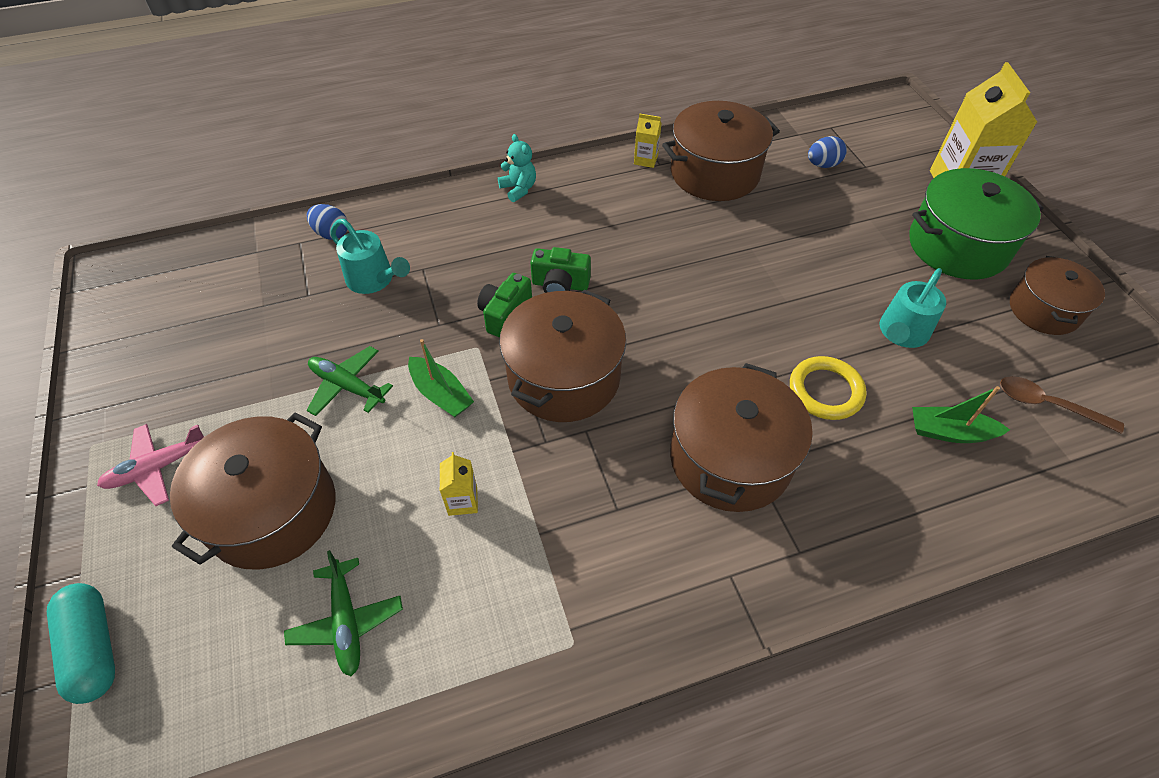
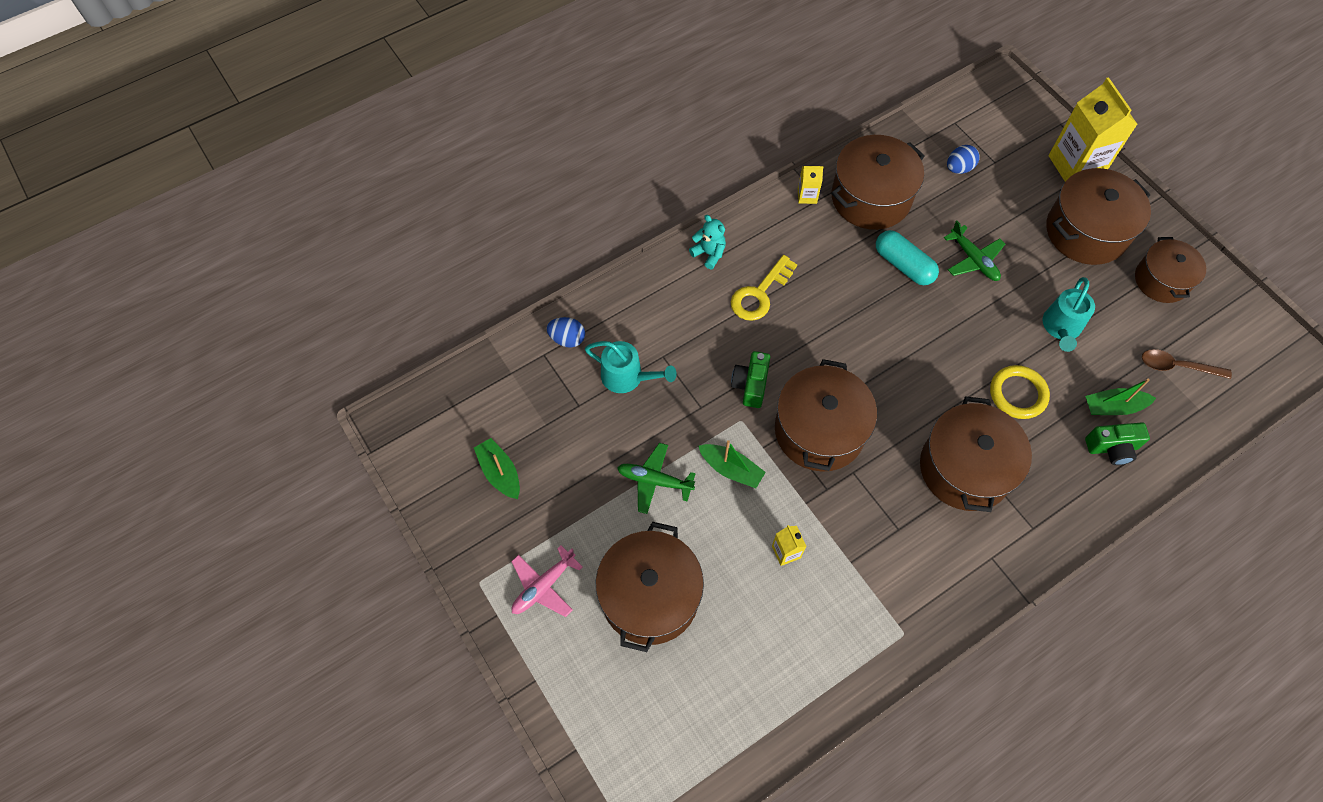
camera: 15 degrees left, 10 degrees up
(93, 648) = (578, 727): turquoise capsule -> turquoise capsule (903, 265)
(186, 340) = (500, 473): none -> green boat
(347, 621) = (745, 661): green plane -> green plane (973, 260)
(556, 233) = (759, 294): none -> yellow key
(560, 285) = (783, 345): green camera -> green camera (1112, 448)
(958, 246) = (1086, 232): green pot -> brown pot

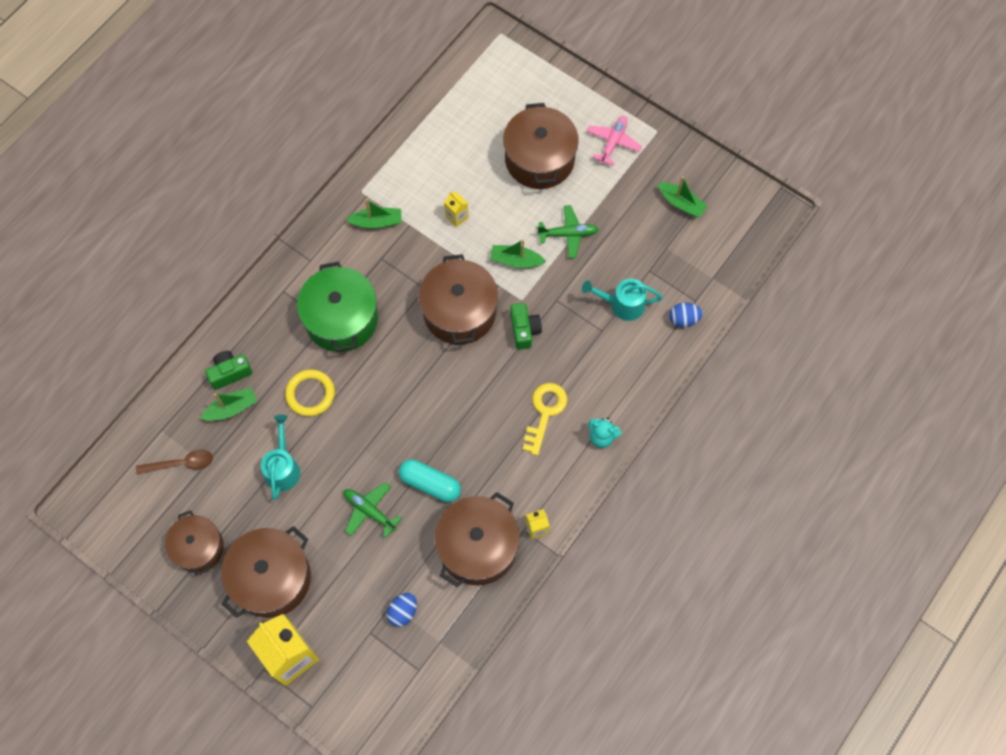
camera: 160 degrees right, 5 degrees up
(893, 581) = (377, 222): none -> green boat
(965, 468) = (341, 319): brown pot -> green pot

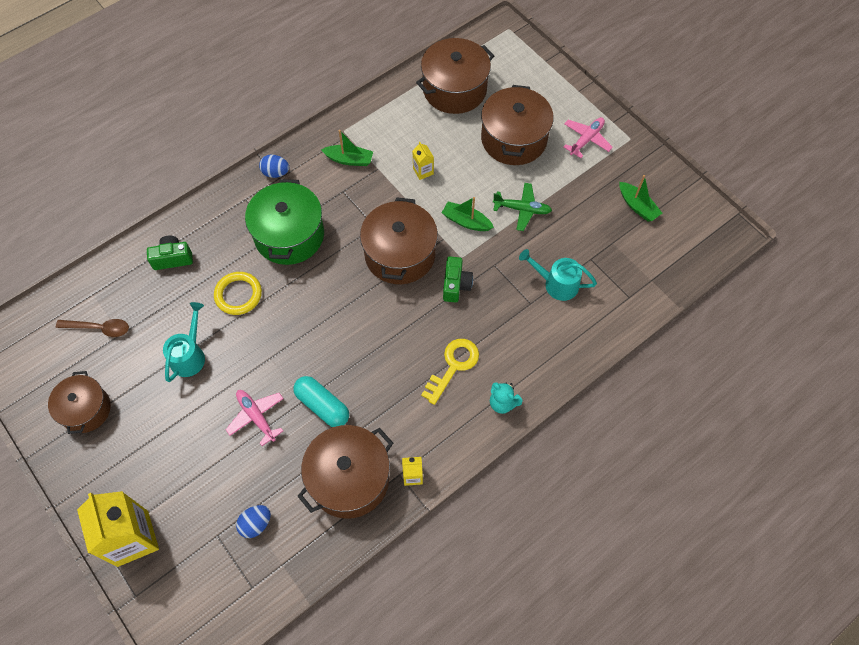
camera: 15 degrees right, 5 degrees down
(231, 408) = (162, 290): green boat -> none
(271, 578) = (142, 457): brown pot -> brown pot (454, 89)
(369, 511) = (256, 417): green plane -> pink plane
(683, 319) = (613, 312): blue egg -> blue egg (275, 173)

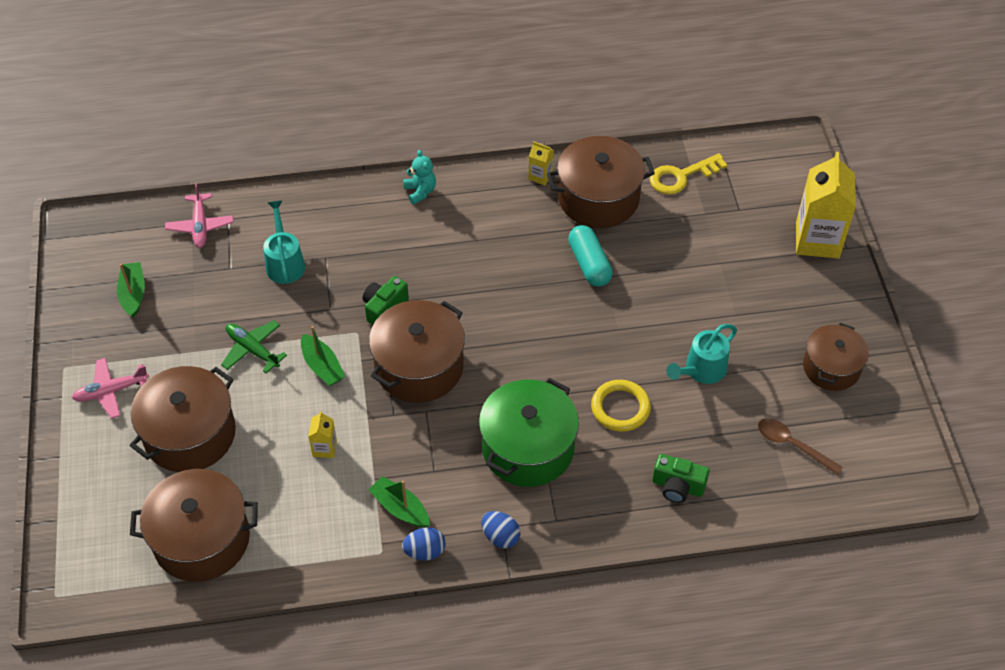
camera: 150 degrees left, 10 degrees down
(256, 417) = (658, 283): pink plane -> pink plane (200, 226)
(256, 524) = (700, 203): blue egg -> blue egg (425, 551)
(453, 366) = (442, 239): yellow key -> yellow key (681, 176)
(556, 284) = (284, 262): turquoise watering can -> turquoise watering can turned 150 degrees counterclockwise

